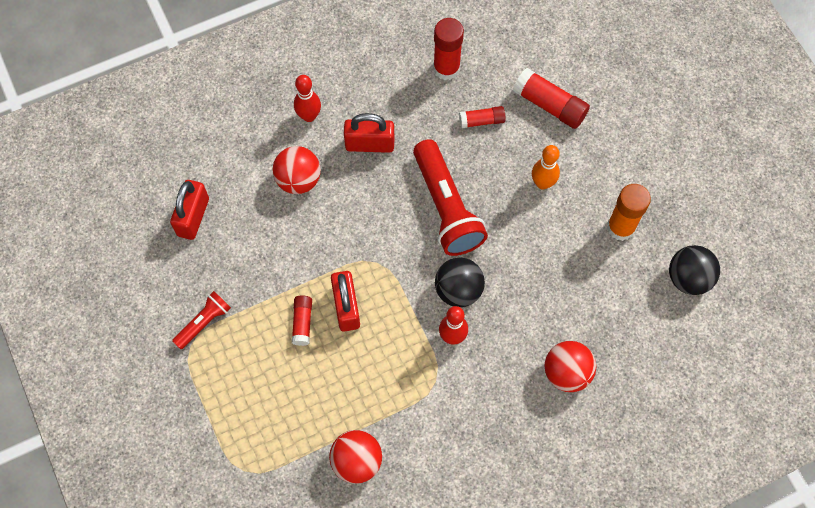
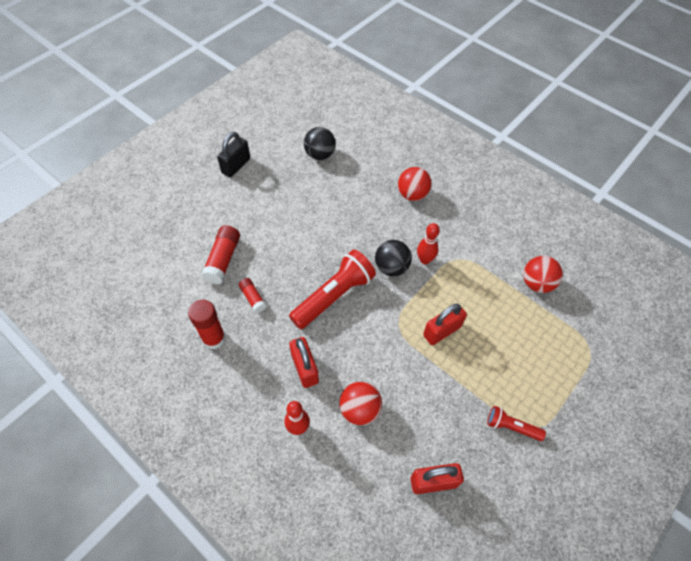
camera: 115 degrees left, 10 degrees down
(302, 323) = (469, 355): red glue stick -> none
(542, 183) = (288, 245): orange bowling pin -> none
(621, 227) = (301, 195): orange glue stick -> none
(704, 163) = (236, 166): none -> black padlock

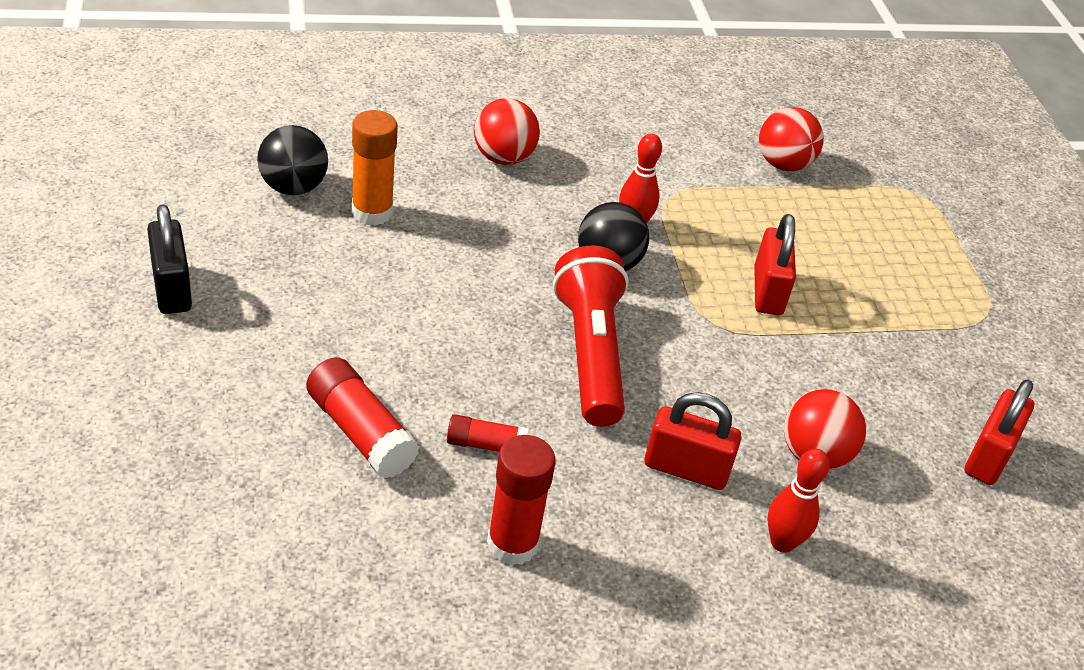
camera: 55 degrees left, 15 degrees down
(333, 183) = (372, 212): none -> orange glue stick
(511, 427) = (969, 332): red flashlight -> none

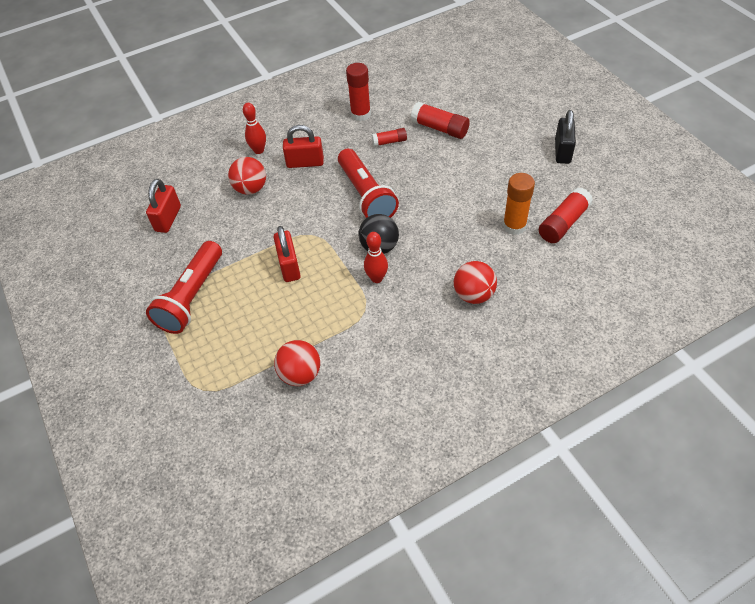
camera: 170 degrees right, 10 degrees up
(171, 288) = (562, 151): black padlock -> black padlock turned 45 degrees clockwise
(293, 187) = (563, 223): black ball -> red glue stick
(936, 306) = (192, 297): none -> red flashlight

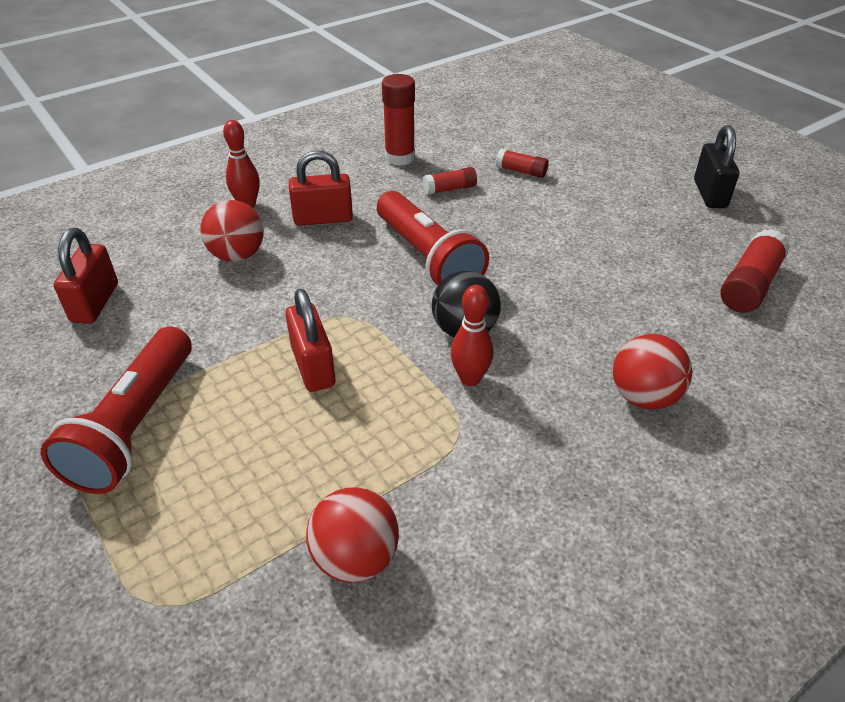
camera: 10 degrees left, 10 degrees down
(439, 128) = (521, 171): red glue stick -> red glue stick, size x0.60
(514, 226) = (675, 291): orange glue stick -> none

